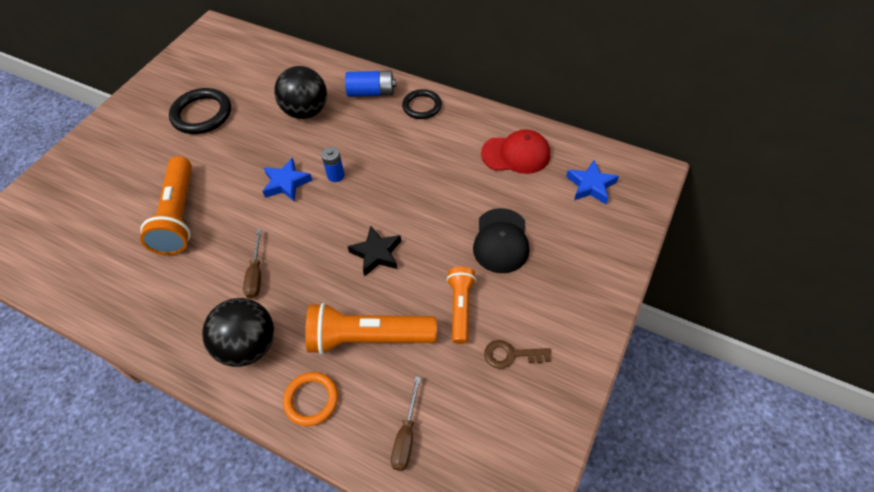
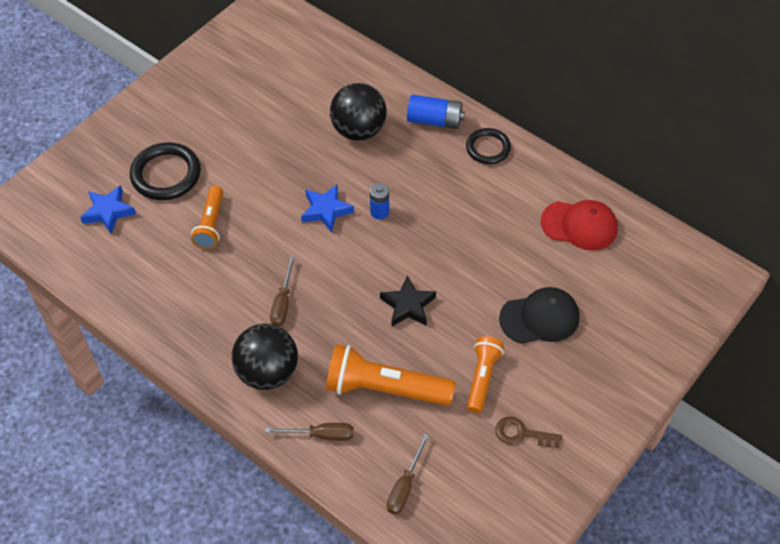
camera: 10 degrees right, 0 degrees up
(179, 215) = (211, 224): orange flashlight -> orange flashlight, size x0.61
(202, 114) = (245, 112): black ring -> black ring (166, 174)
(311, 400) = (321, 435): orange ring -> brown screwdriver
(501, 241) = (540, 318): black cap -> black cap turned 120 degrees counterclockwise
(590, 185) = (652, 277): blue star -> blue star (108, 212)

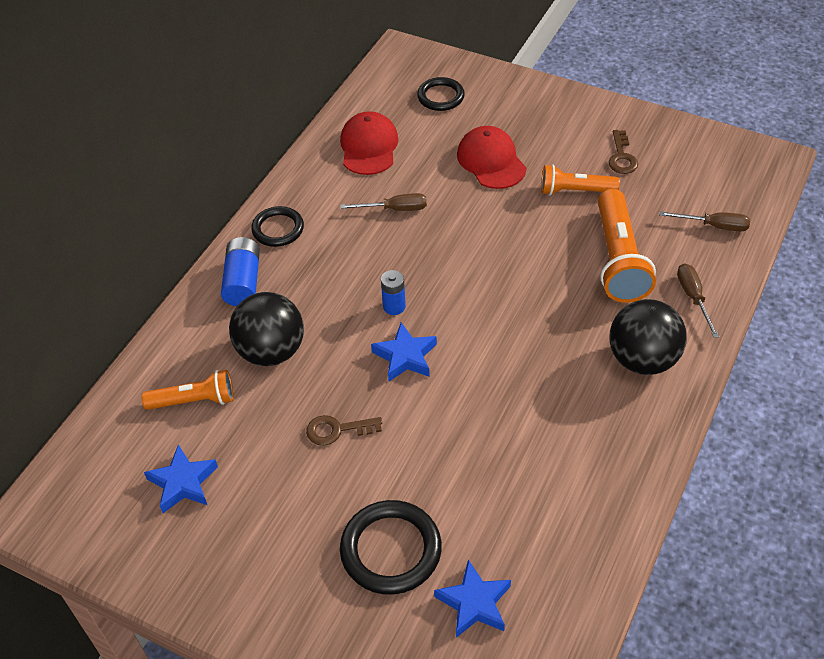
camera: 100 degrees left, 5 degrees down
(211, 224) = (460, 471): orange flashlight -> orange flashlight (194, 400)
(262, 74) = (183, 483): none -> blue star
(273, 159) = (337, 430): none -> brown key
(283, 302) = (548, 367): brown screwdriver -> brown screwdriver (394, 209)
(408, 305) = (512, 259): black star -> none
(540, 318) = (491, 161): black cap -> red cap
(644, 296) = (440, 97): none -> black ring

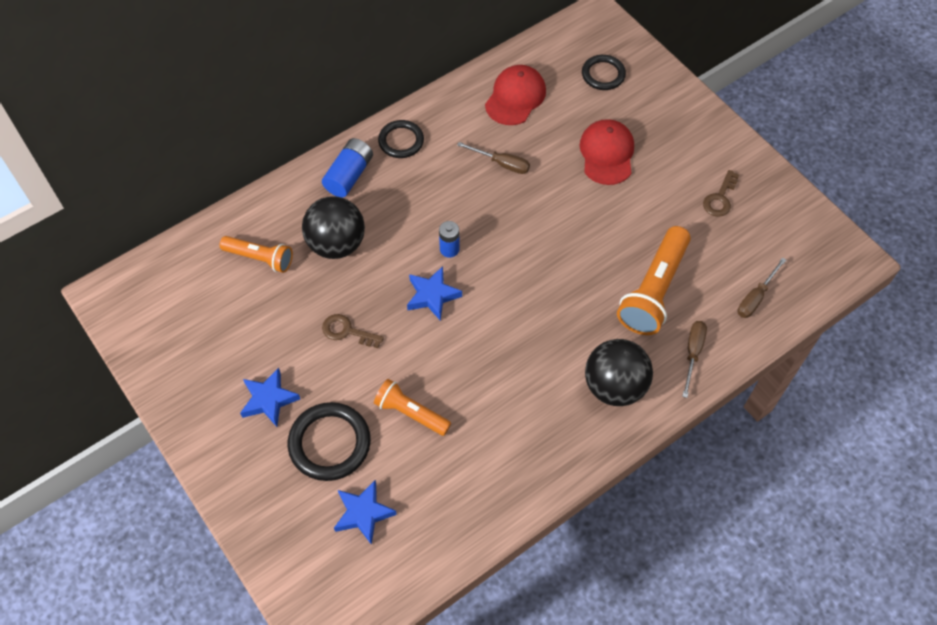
camera: 25 degrees right, 10 degrees up
(183, 483) = (217, 319): blue star -> blue star (269, 400)
(575, 191) = (659, 212): orange flashlight -> orange flashlight (411, 413)
(714, 226) = (755, 297): brown screwdriver -> brown screwdriver turned 90 degrees clockwise

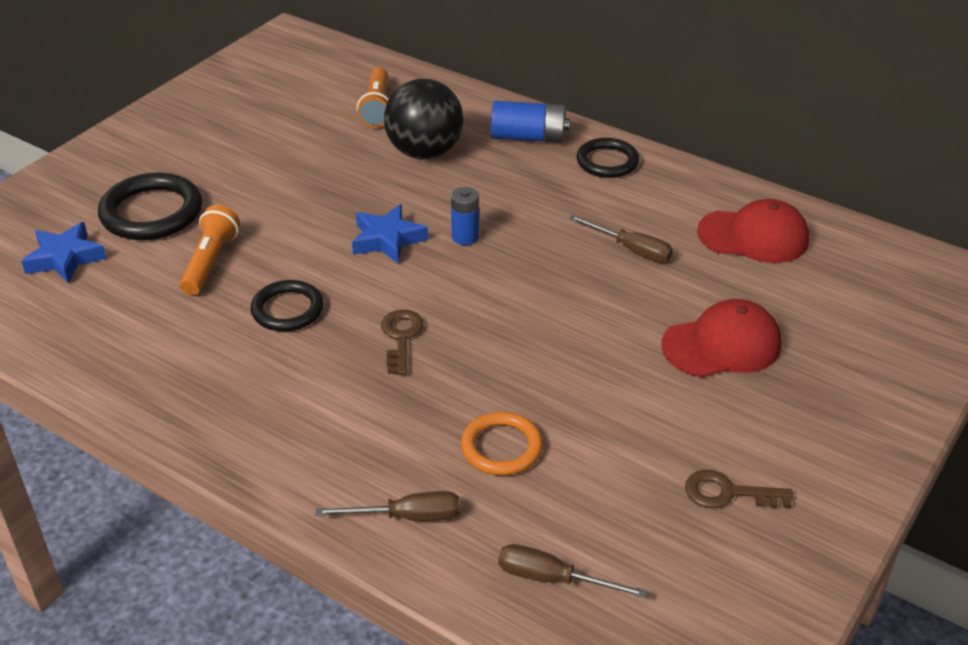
camera: 70 degrees right, 20 degrees down
(269, 400) = (196, 158): blue star -> none
(347, 331) = (306, 188): brown key -> brown key (401, 337)
(501, 163) = (631, 249): brown screwdriver -> brown screwdriver turned 60 degrees counterclockwise
(603, 74) = (868, 310): black ring -> black ring (287, 310)
(614, 386) = (314, 438): black ball -> none
(654, 290) = (501, 447): orange flashlight -> orange ring

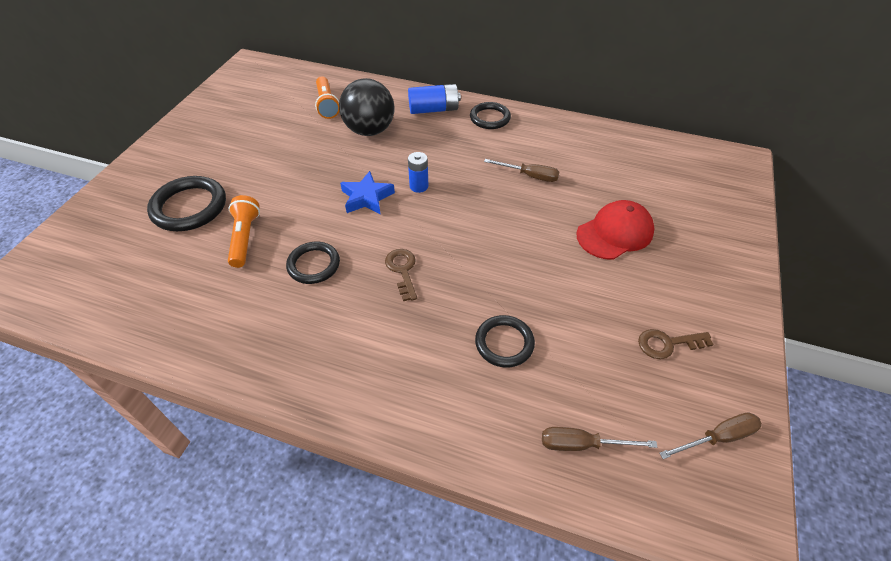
camera: 15 degrees left, 10 degrees up
(65, 258) = (132, 256): blue star -> none
(407, 517) = (458, 417): brown screwdriver -> brown screwdriver (717, 437)
(501, 447) = (504, 343): orange ring -> black ring
(753, 236) = (600, 153): red cap -> none

